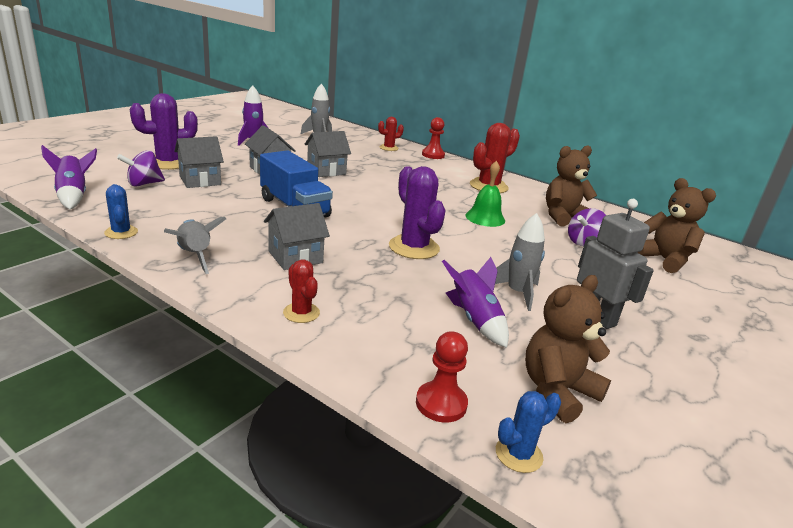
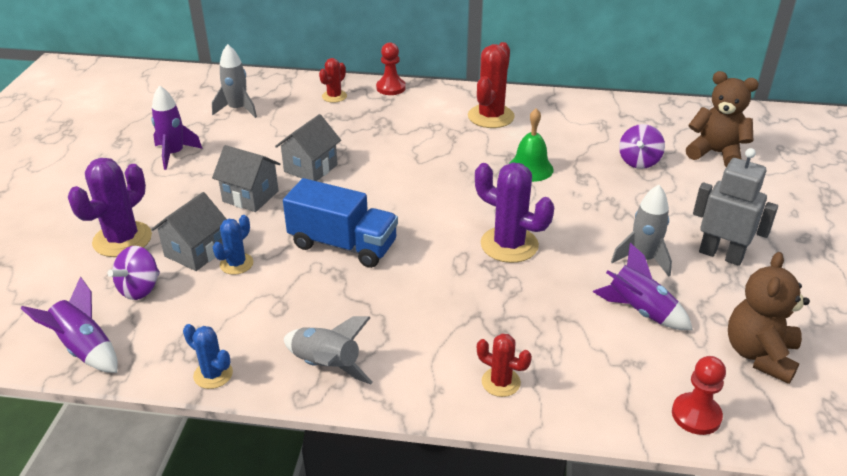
camera: 25 degrees left, 10 degrees up
(295, 257) = (420, 315): grey house -> none
(518, 454) = (784, 430): blue cactus -> blue cactus (236, 264)
(563, 217) = (594, 133): brown teddy bear -> none

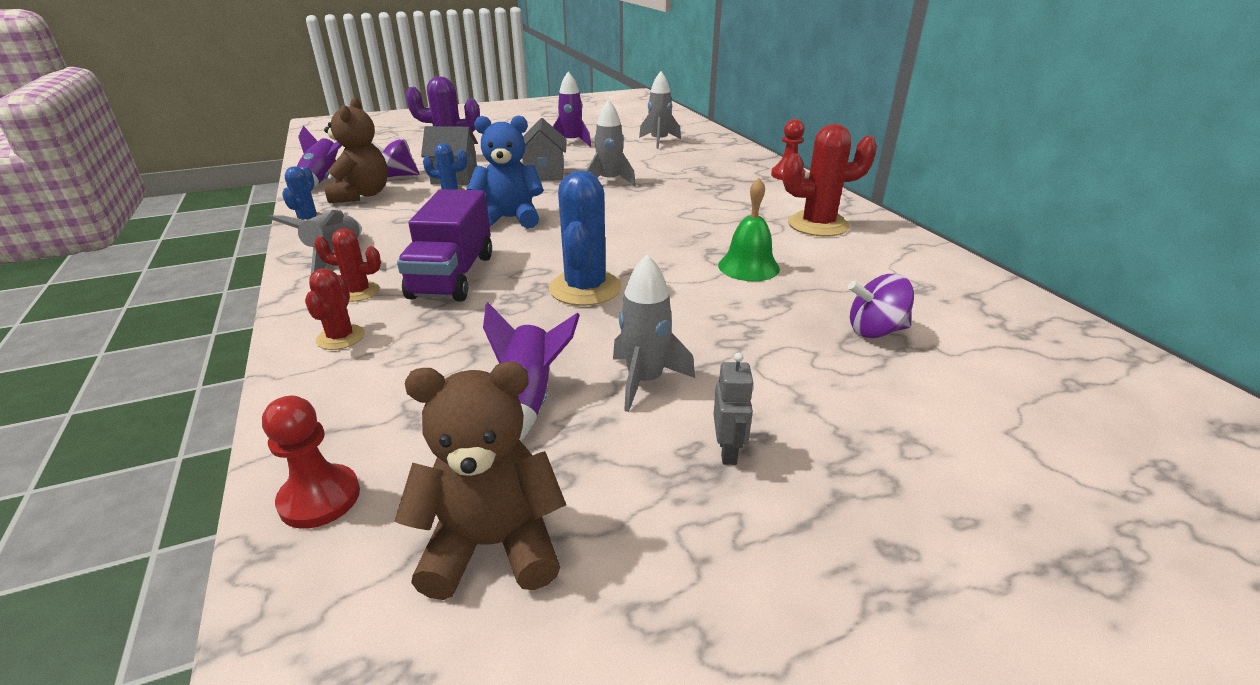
camera: 60 degrees right, 5 degrees down
(310, 168) = (609, 181): grey house -> grey rocket
(334, 96) = (733, 161): red cactus -> red cactus (358, 292)
(343, 245) = (510, 219): blue truck -> blue teddy bear
(436, 303) = (453, 276): none -> purple truck
(509, 245) = (585, 288): purple cactus -> blue cactus
(716, 153) = (1011, 392): brown teddy bear -> brown teddy bear (361, 195)
(721, 255) = (728, 451): grey robot -> grey robot, size x0.53

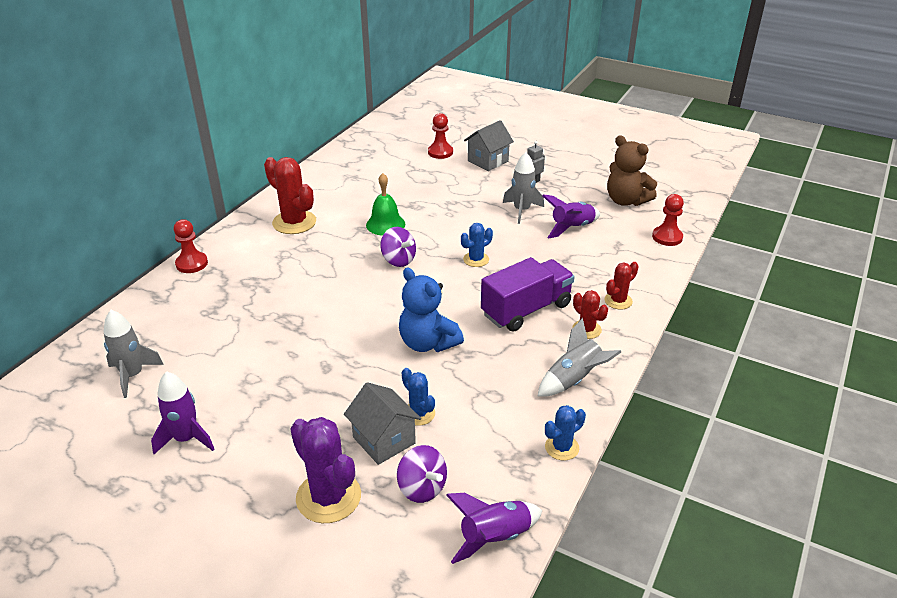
camera: 130 degrees left, 5 degrees up
(361, 195) = (487, 466): brown teddy bear -> none
(544, 174) = (314, 389): grey house -> grey house (488, 161)
(585, 288) = (476, 259): blue cactus -> blue cactus, size x0.56
(609, 181) = (295, 341): grey rocket -> none
(875, 331) = (411, 177): purple spinning top -> purple spinning top (398, 260)
(969, 401) = (440, 152): none -> red pawn

